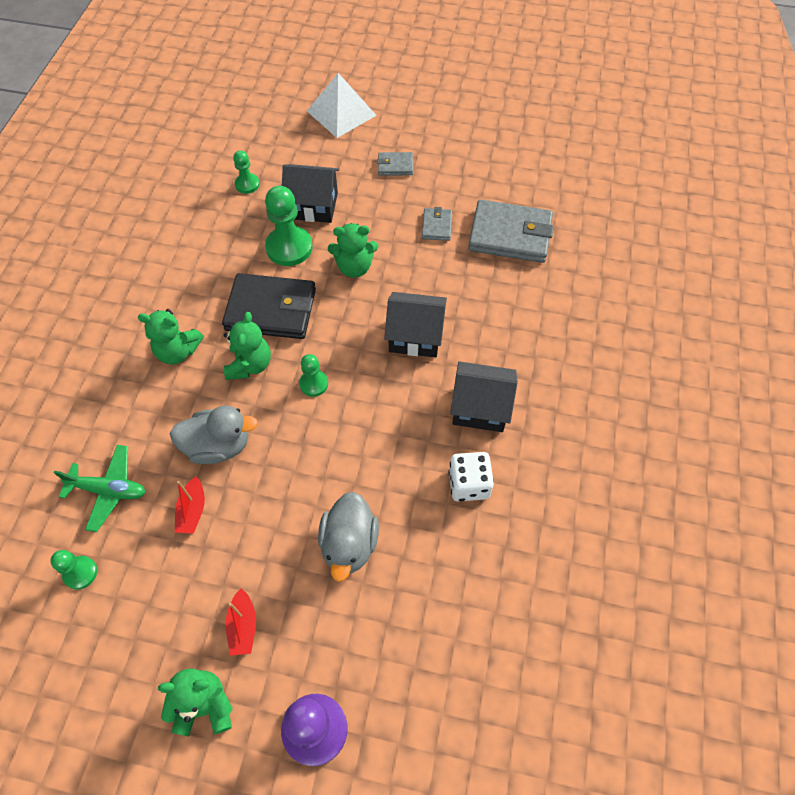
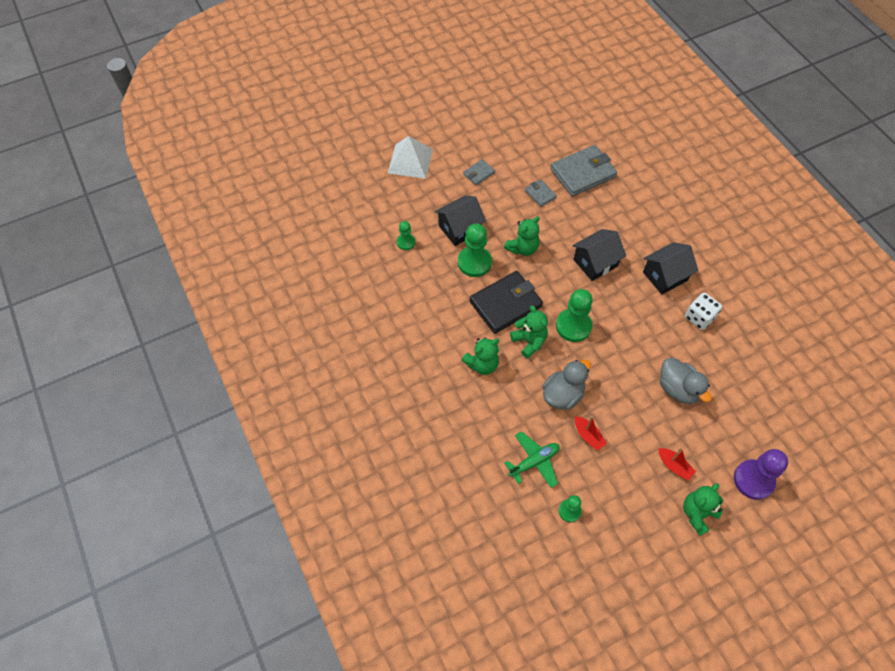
camera: 40 degrees left, 0 degrees up
(313, 384) = (573, 326): green pawn -> green pawn, size x1.80

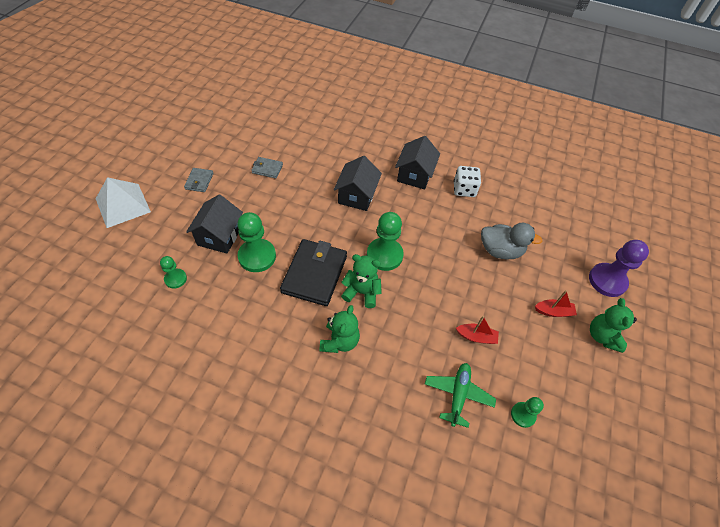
camera: 45 degrees left, 5 degrees down
(522, 248) = (289, 219): green teddy bear -> none
(563, 395) = (427, 317): grey duck -> none
(583, 173) = (288, 135): grey wallet -> none

